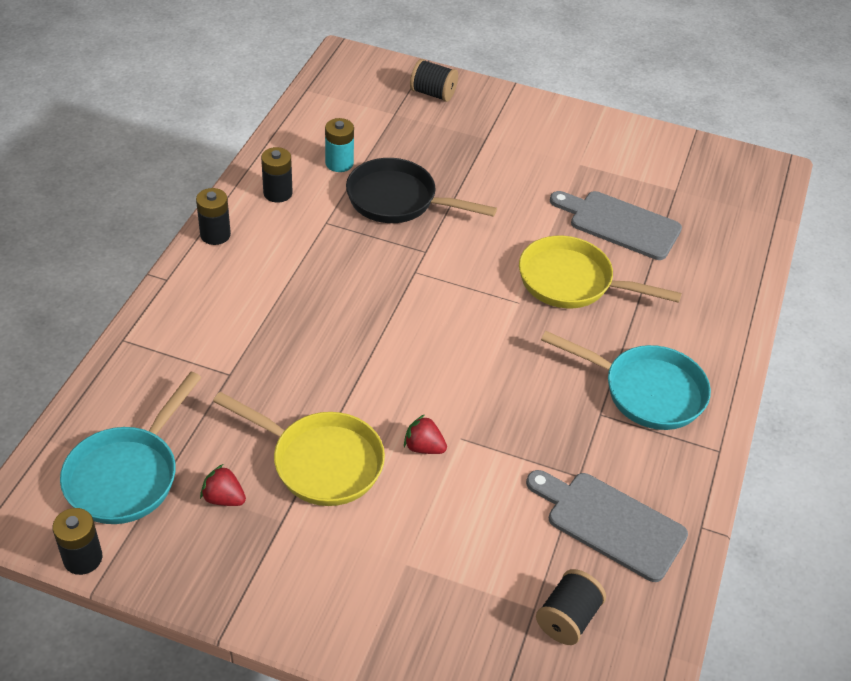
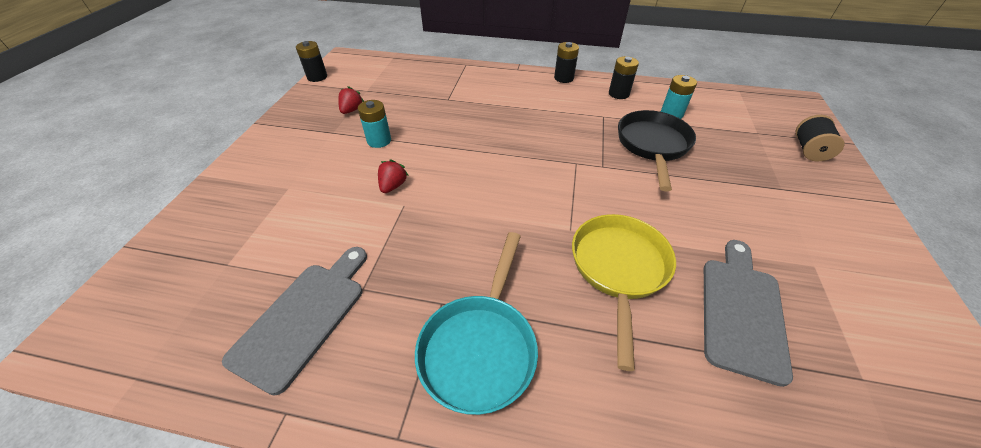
camera: 85 degrees right, 0 degrees up
(127, 475) = (370, 80): turquoise pan -> none
(320, 461) = (379, 141): yellow pan -> turquoise battery
(567, 618) = (208, 288): black spool -> none

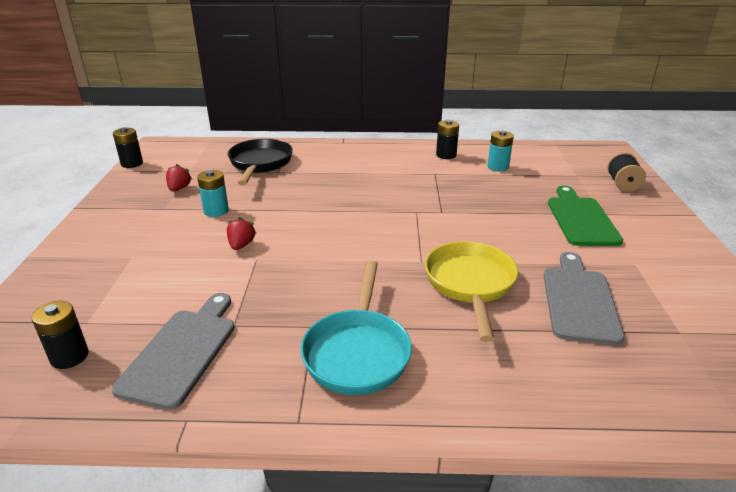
camera: 10 degrees left, 15 degrees down
(564, 78) = (390, 146): black battery -> black battery (69, 356)
(652, 146) = (484, 192): black pan -> black pan (260, 164)
(756, 193) = (581, 219): none -> green cutting board

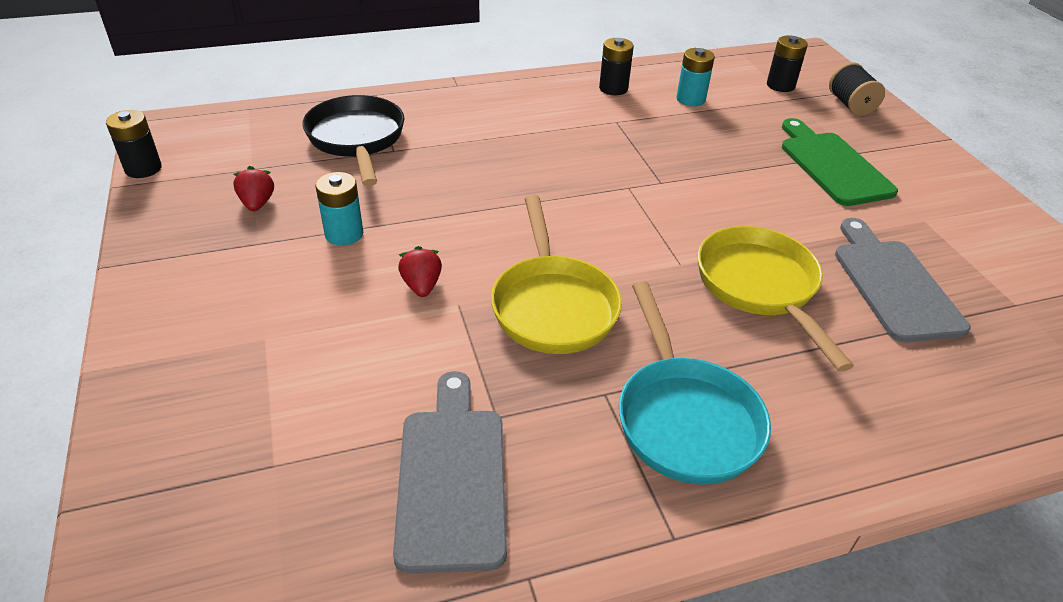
camera: 20 degrees left, 10 degrees up
(69, 356) = (287, 528): black battery -> black battery (780, 85)
(315, 270) = (553, 305): none -> yellow pan

